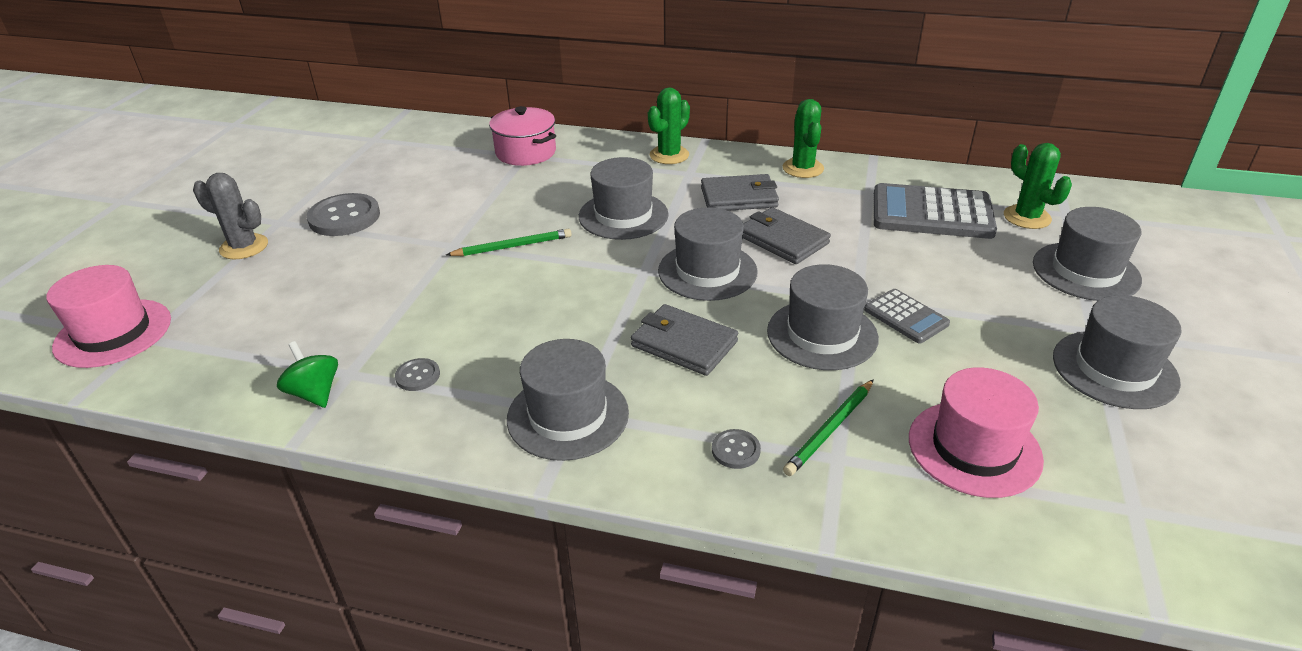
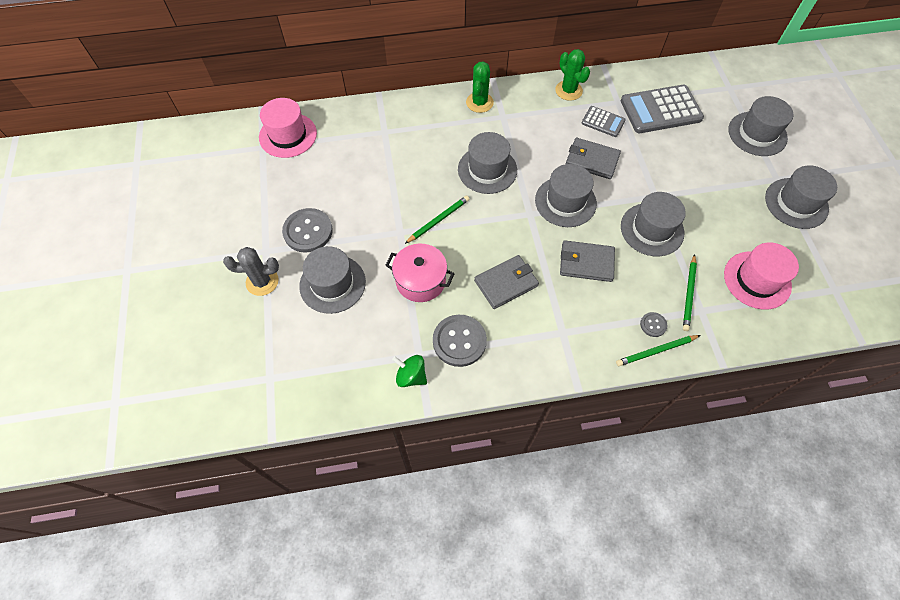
camera: 25 degrees left, 25 degrees up
(113, 333) = (244, 382): pink hat -> pink hat (288, 135)
(418, 376) = (459, 341): grey button -> grey button, size x2.04
(526, 152) = (383, 128): pink pot -> pink pot (420, 281)
(568, 415) = (559, 336): grey hat -> grey hat (332, 284)
(714, 487) = (656, 351): none -> green pencil
(739, 197) = (546, 130): grey wallet -> grey wallet (506, 283)
(906, 317) = (686, 201): grey calculator -> grey calculator (603, 122)
(1027, 217) = (711, 97): green cactus -> none

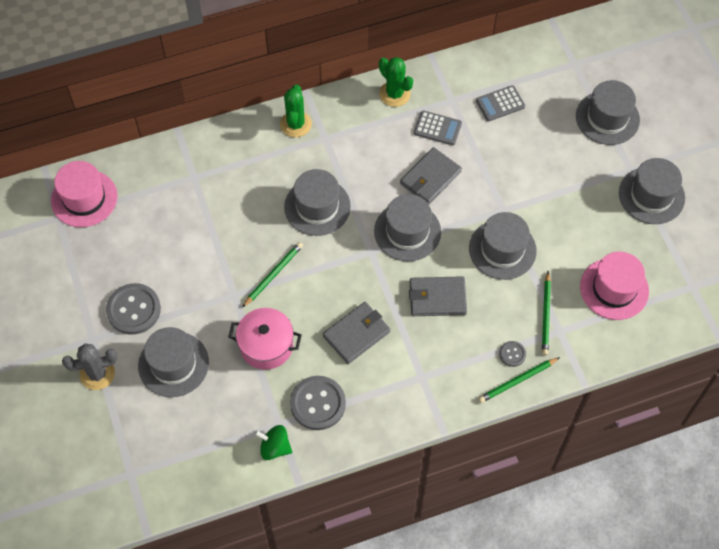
camera: 10 degrees left, 0 degrees up
(592, 160) = (430, 178): grey wallet -> grey wallet turned 60 degrees counterclockwise
(660, 110) = (500, 104): grey calculator -> grey calculator, size x0.53

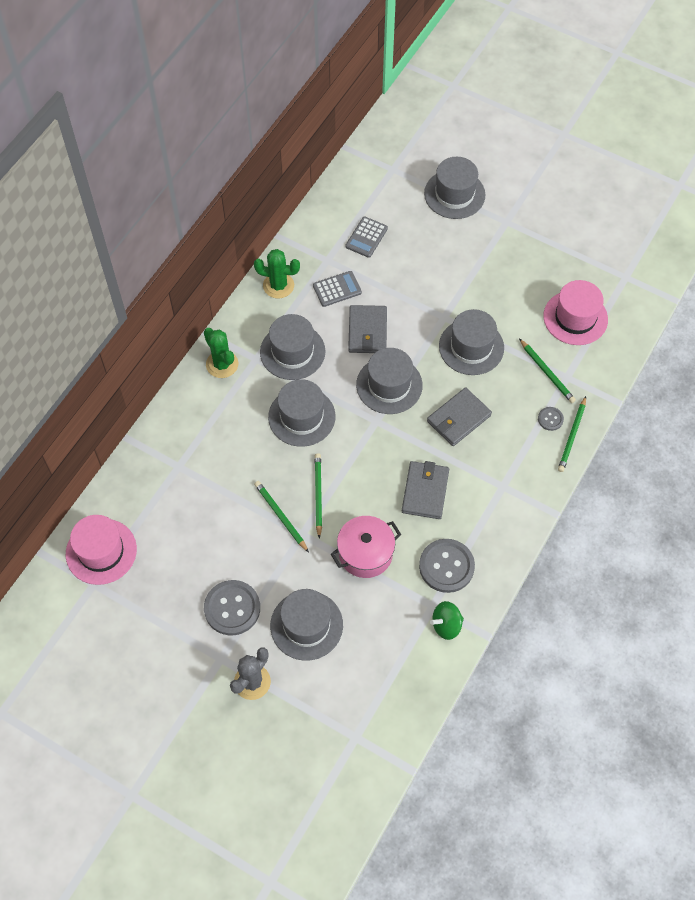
camera: 40 degrees left, 0 degrees up
(231, 270) = (280, 516): none -> green pencil
(651, 195) = (538, 230): grey hat -> grey hat (292, 352)

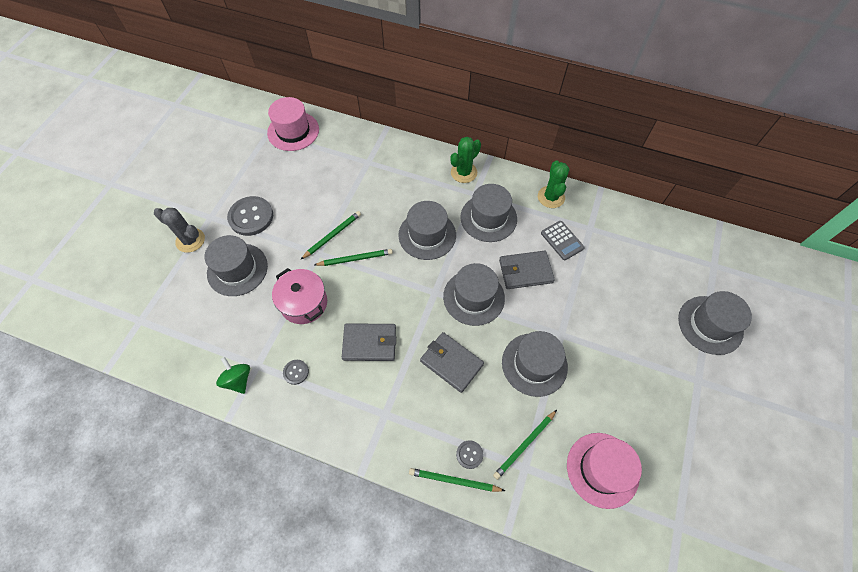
camera: 80 degrees right, 0 degrees up
(366, 237) = (626, 255): grey calculator -> none
(446, 566) = (296, 372): grey button -> grey button, size x0.49

